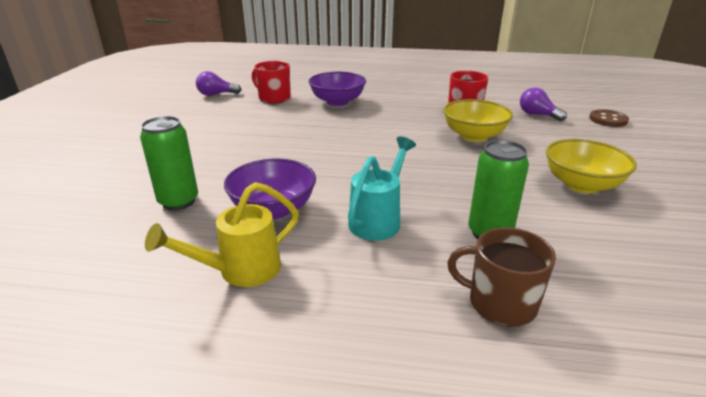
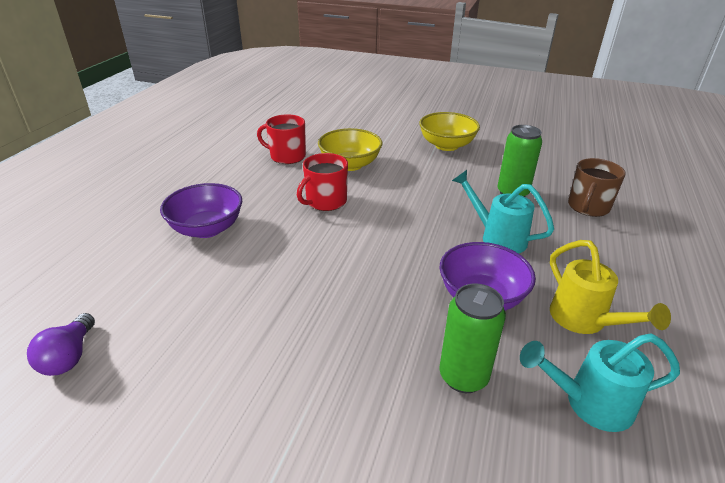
camera: 80 degrees left, 5 degrees up
(134, 262) = (589, 403): none -> turquoise watering can
(274, 98) = (147, 285): red mug -> red mug (325, 201)
(537, 115) = (318, 128): purple light bulb -> none
(608, 120) = (342, 107): brown button -> none

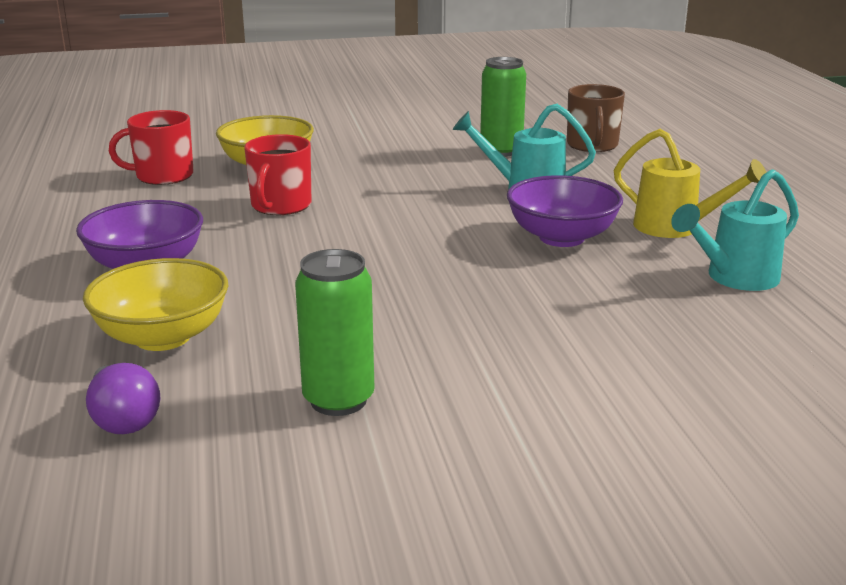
camera: 30 degrees left, 10 degrees down
(446, 145) = (373, 124): yellow bowl -> yellow bowl (162, 337)
(463, 377) = (608, 295): green can -> green can (338, 400)

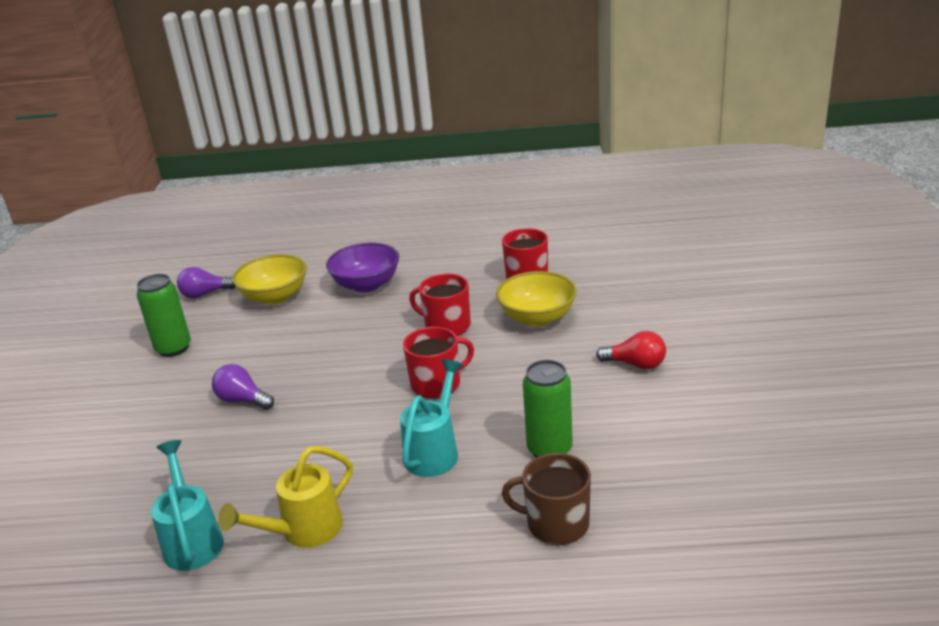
camera: 105 degrees right, 5 degrees up
(360, 129) = (636, 364): none -> red light bulb
(408, 199) = (437, 384): none -> red mug
(474, 303) = (243, 400): none -> purple light bulb
(561, 237) = (320, 456): purple bowl -> none

